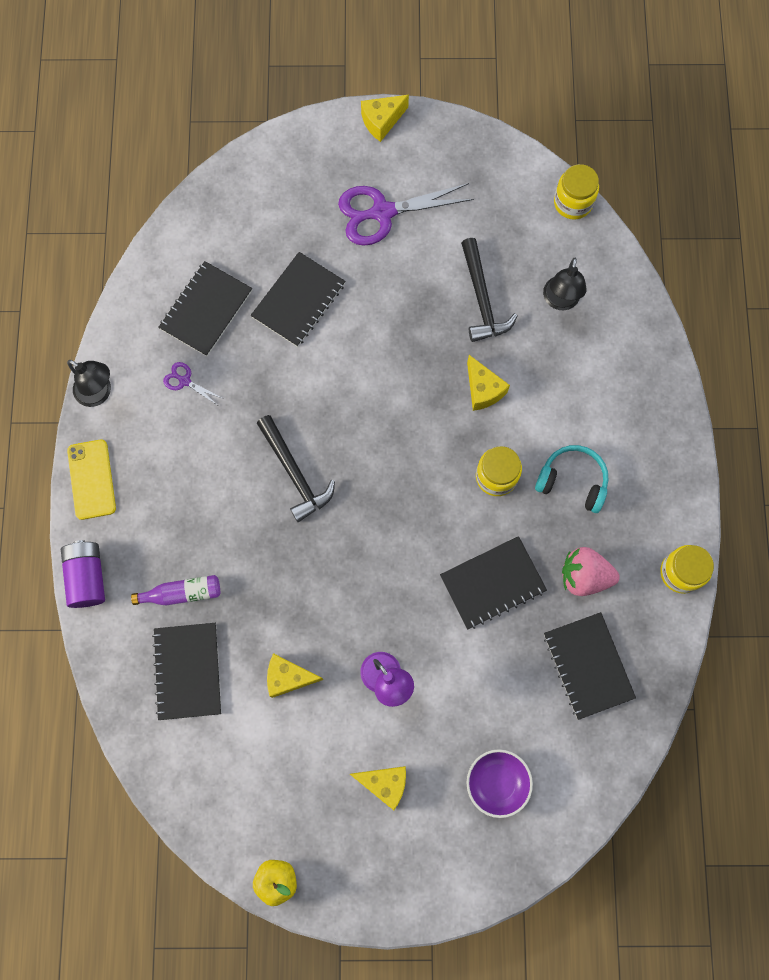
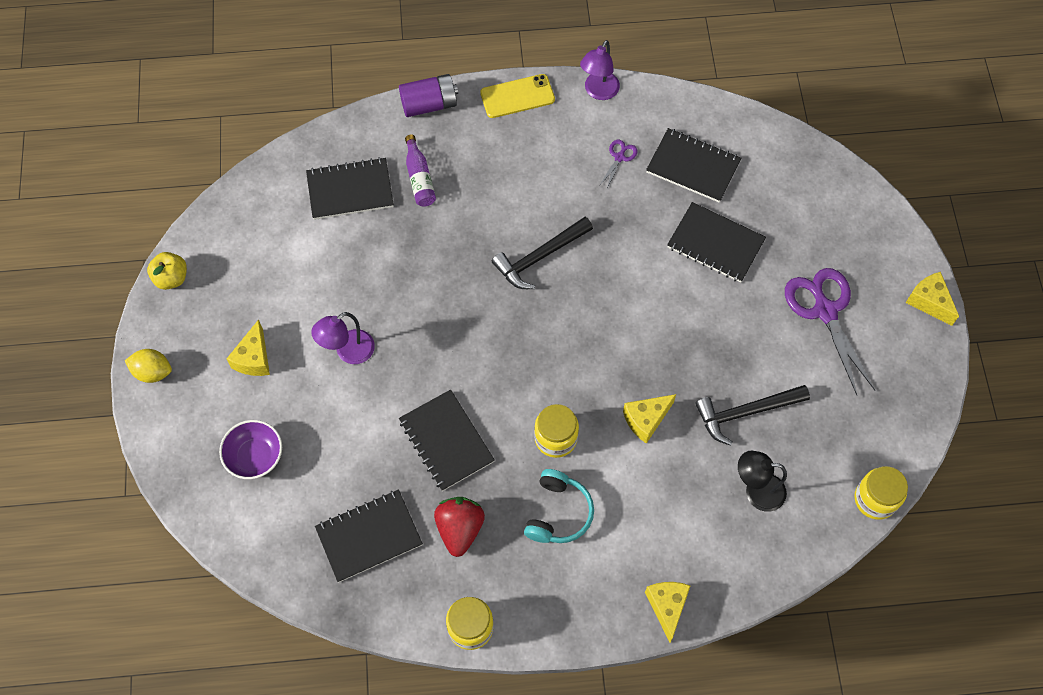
camera: 85 degrees right, 10 degrees down
(99, 393) = (598, 92): black lamp -> purple lamp
(288, 677) = (348, 270): yellow cheese -> yellow cheese (667, 606)
(391, 898) = (153, 372): none -> yellow lemon
(584, 576) = (460, 529): pink strawberry -> red strawberry

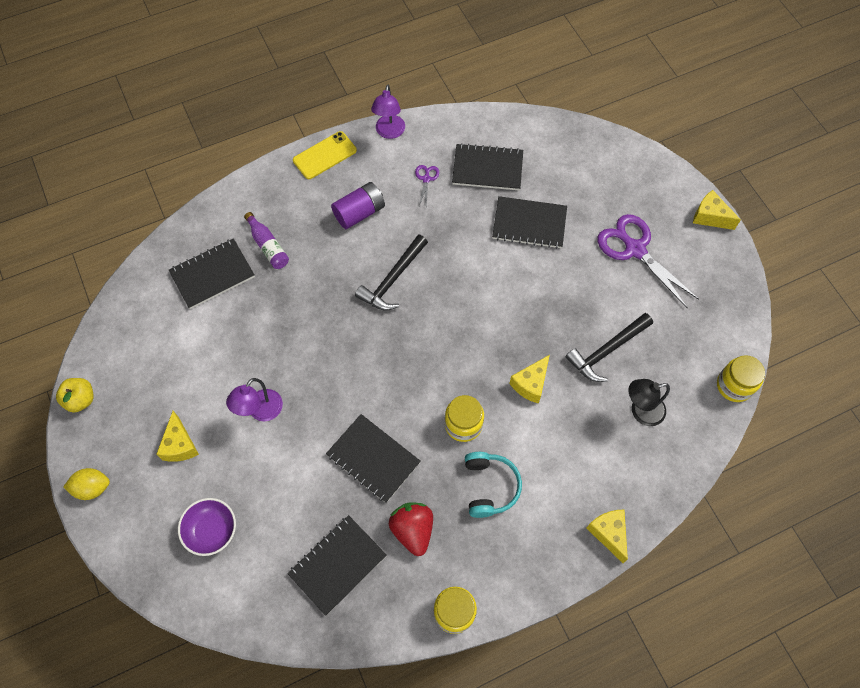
camera: 20 degrees left, 0 degrees up
(429, 104) = (254, 184): purple battery -> purple battery (359, 213)

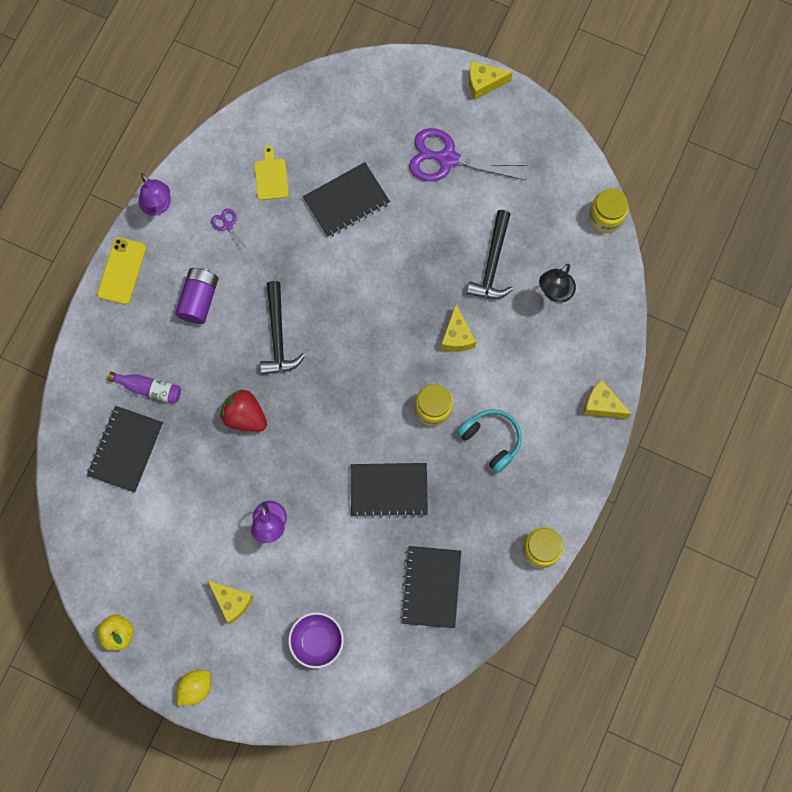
camera: 40 degrees left, 10 degrees up
(413, 530) = (463, 517): red strawberry -> red strawberry (245, 416)
(487, 169) = (271, 177): black notebook -> yellow cutting board

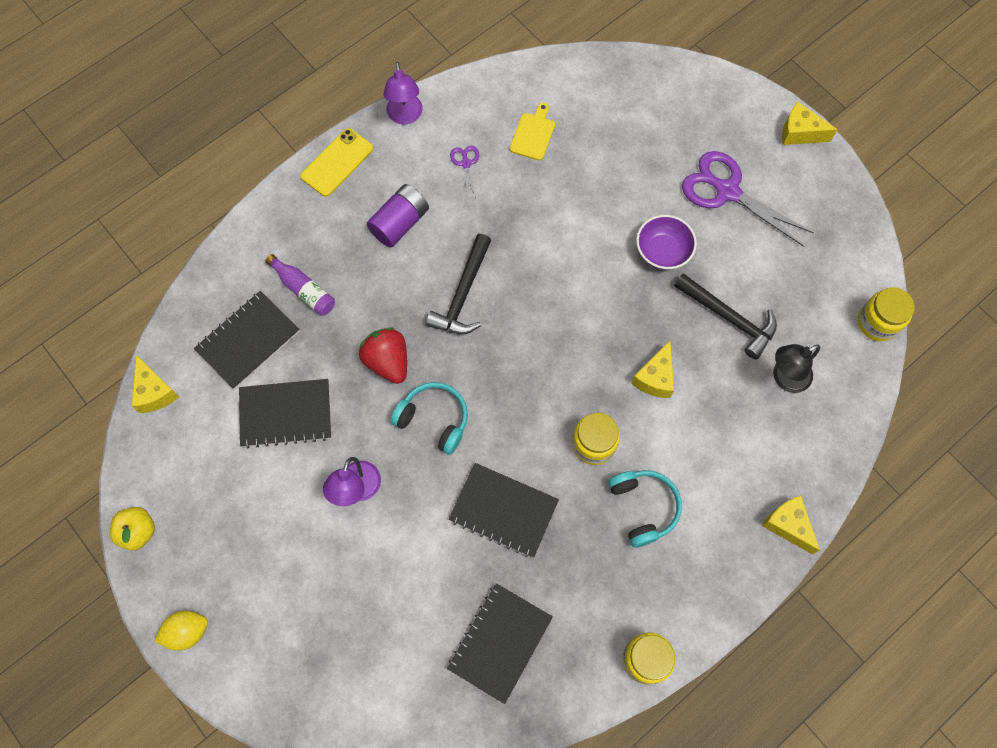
camera: 25 degrees right, 5 degrees down
(232, 601) = (274, 554): yellow cheese -> yellow cheese (155, 392)
(303, 445) = (434, 419): none -> turquoise headphones
(317, 641) = (344, 643): purple bowl -> purple bowl (663, 251)
(346, 201) = (600, 189): black notebook -> black notebook (286, 414)
(492, 263) = (729, 318): black hammer -> black hammer turned 90 degrees counterclockwise

